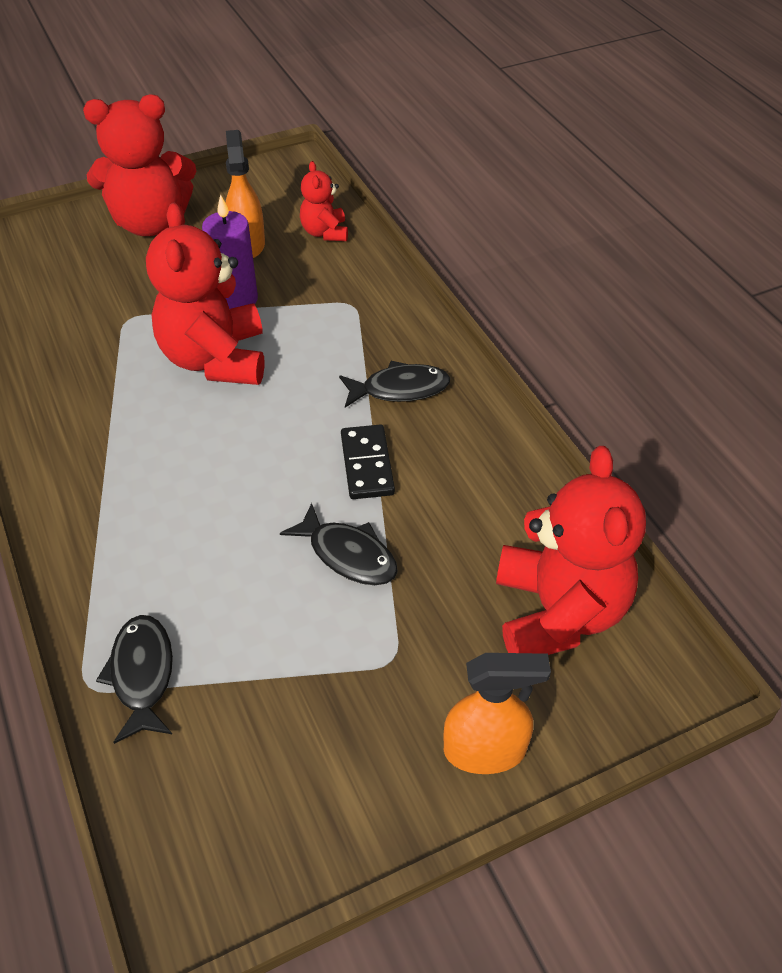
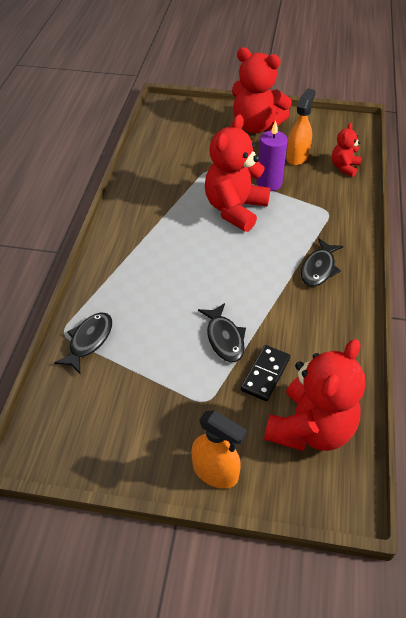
camera: 35 degrees right, 0 degrees up
(367, 464) = (269, 299): black domino -> black domino (265, 374)
(400, 389) = (319, 269): black fish -> black fish turned 90 degrees clockwise

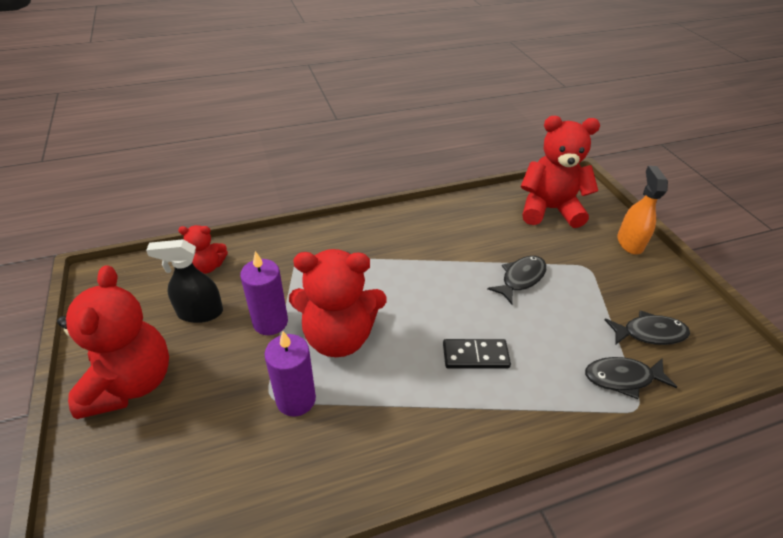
camera: 120 degrees left, 5 degrees down
(199, 179) = (296, 399): none -> purple candle
(265, 374) = (530, 243): black domino -> black domino (475, 356)
(297, 157) = (200, 312): orange spray bottle -> black spray bottle
(319, 269) = (388, 244): black fish -> black fish (650, 333)

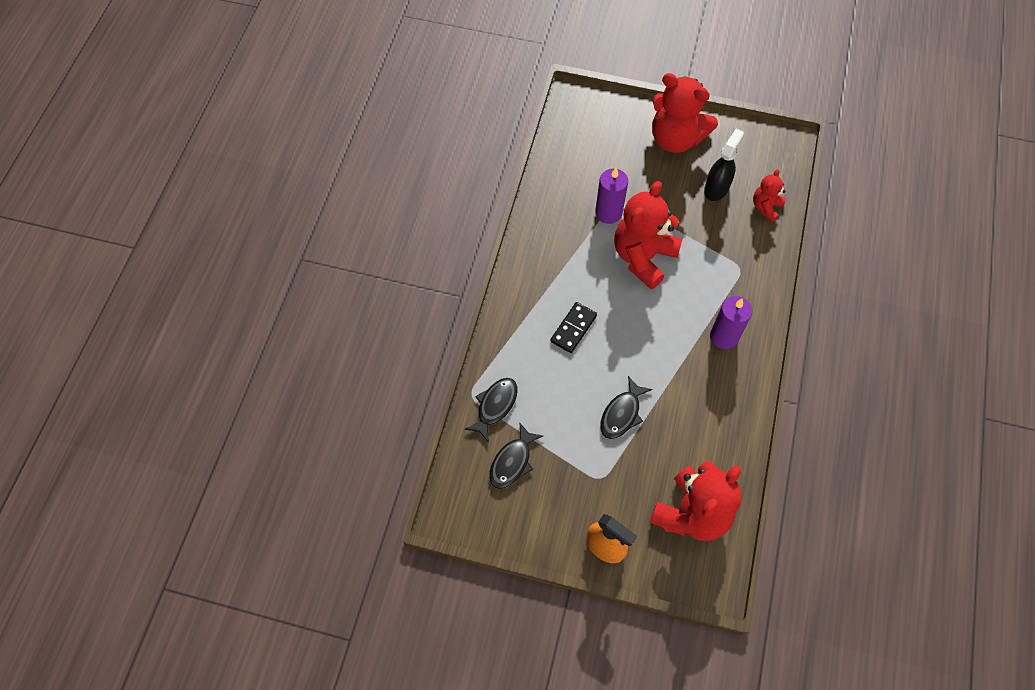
camera: 125 degrees right, 20 degrees up
(270, 322) = (682, 224): purple candle -> purple candle (724, 336)
(521, 278) = (622, 414): black fish -> black fish turned 45 degrees clockwise

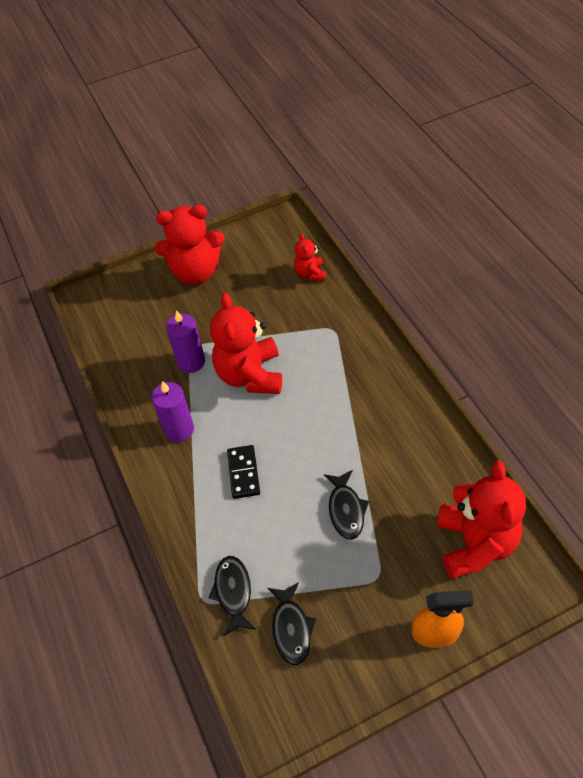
camera: 35 degrees left, 10 degrees down
(716, 188) = (260, 285): black spray bottle -> none
(724, 336) = (368, 387): purple candle -> purple candle (179, 429)

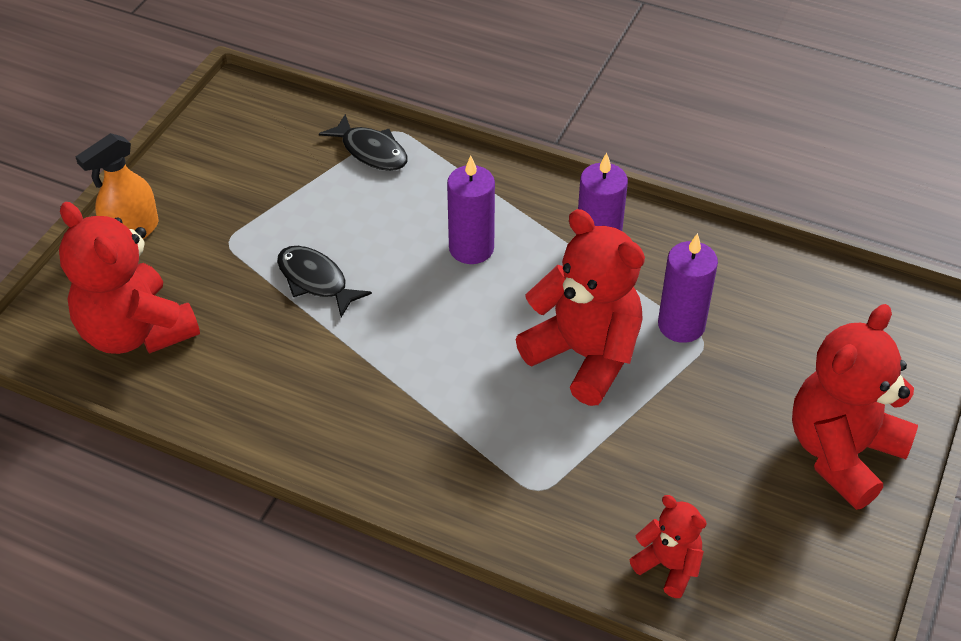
camera: 135 degrees right, 5 degrees down
(243, 473) = (471, 248): black domino -> purple candle
(291, 628) = (285, 158): black fish -> none

